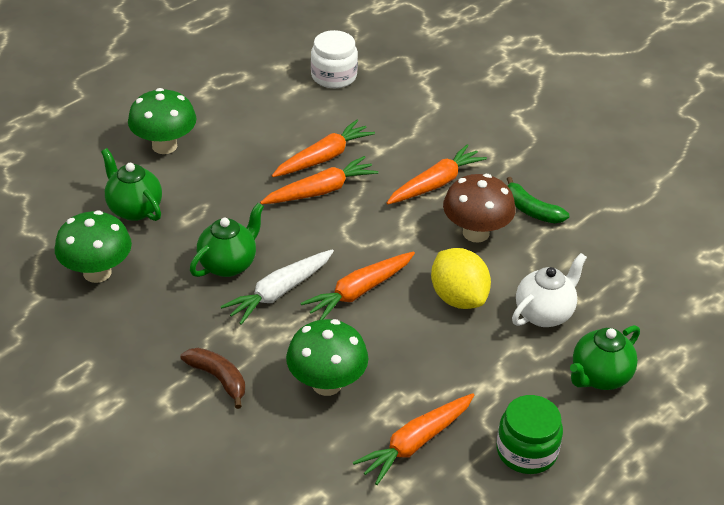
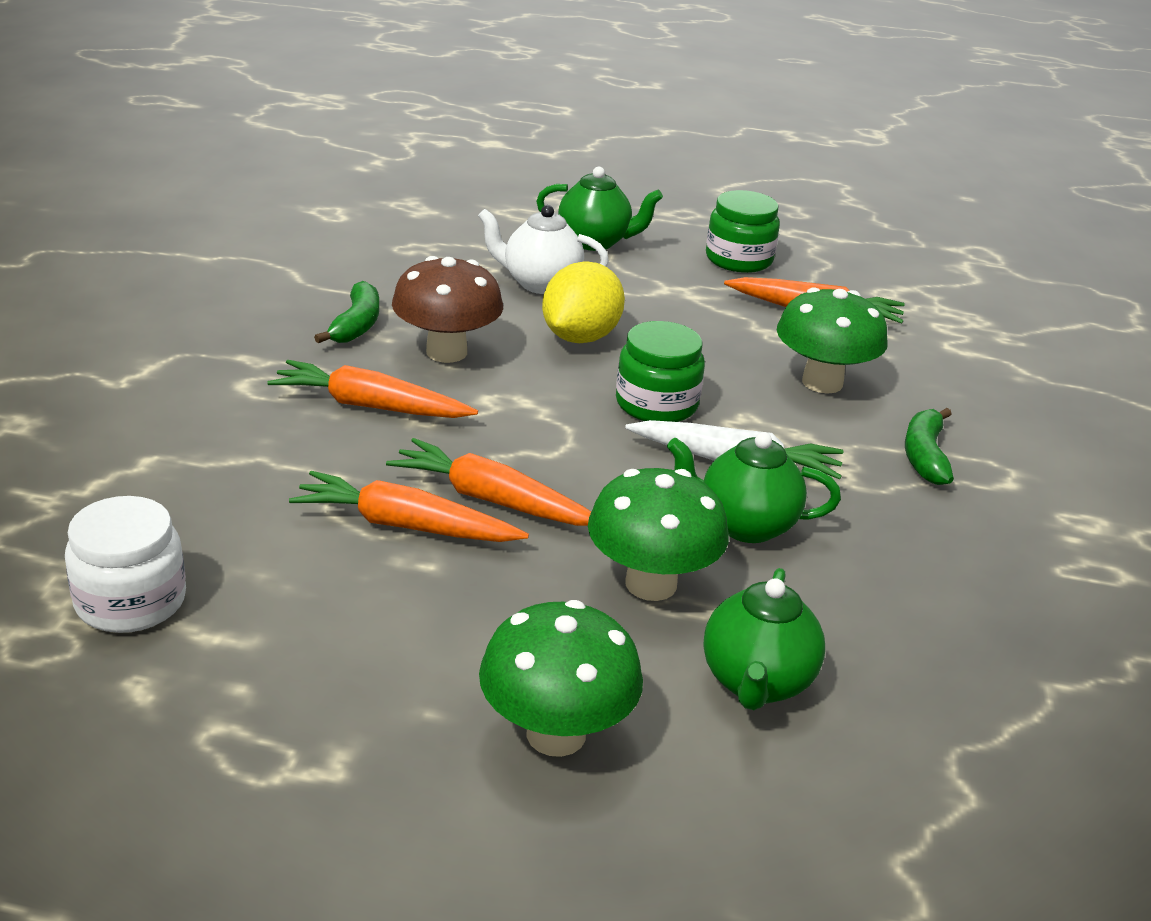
camera: 125 degrees left, 10 degrees down
(97, 272) = (926, 649): green mushroom -> green mushroom (651, 584)
(218, 379) = (925, 456): brown banana -> green banana
(359, 291) = (656, 404): orange carrot -> green jar

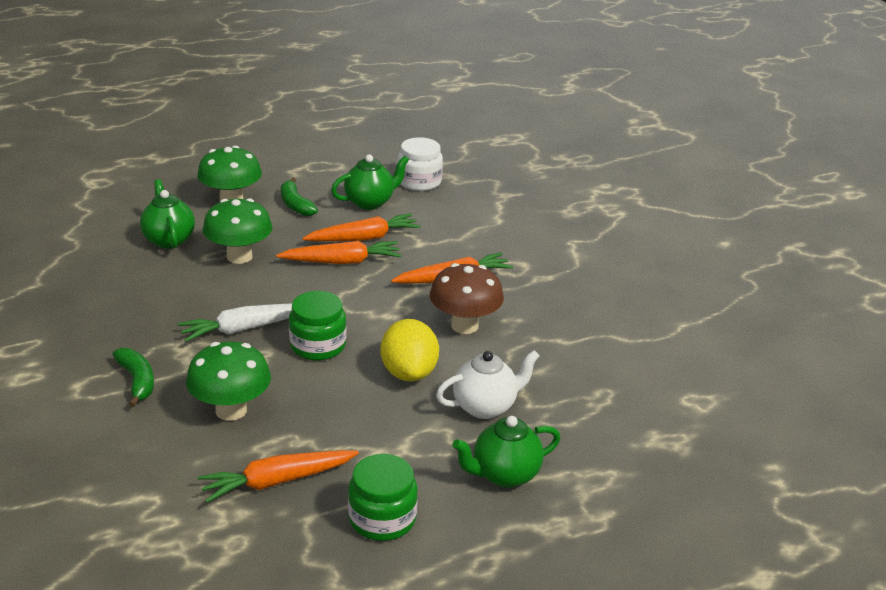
camera: 145 degrees right, 0 degrees up
(356, 325) = (533, 320): green banana -> green banana (295, 205)
(744, 525) = (216, 297): green teapot -> green teapot (370, 202)

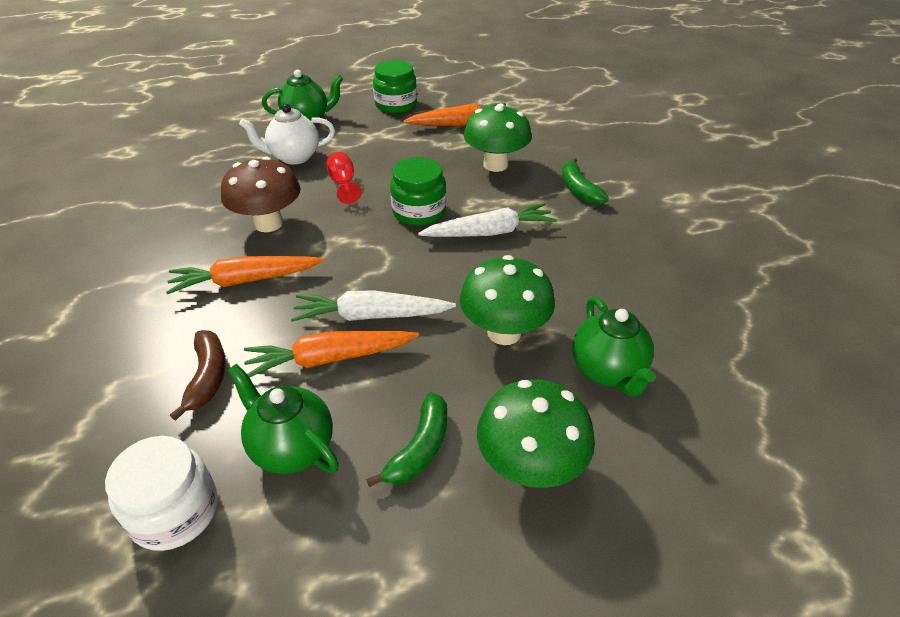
camera: 170 degrees left, 10 degrees up
(295, 205) = (419, 448): green banana -> green banana turned 45 degrees clockwise
(342, 262) = (371, 316): orange carrot -> white carrot
(370, 202) = (291, 448): green teapot -> green teapot turned 60 degrees clockwise
(409, 373) = (343, 184): yellow lemon -> red goblet
(440, 226) = (207, 377): none -> brown banana

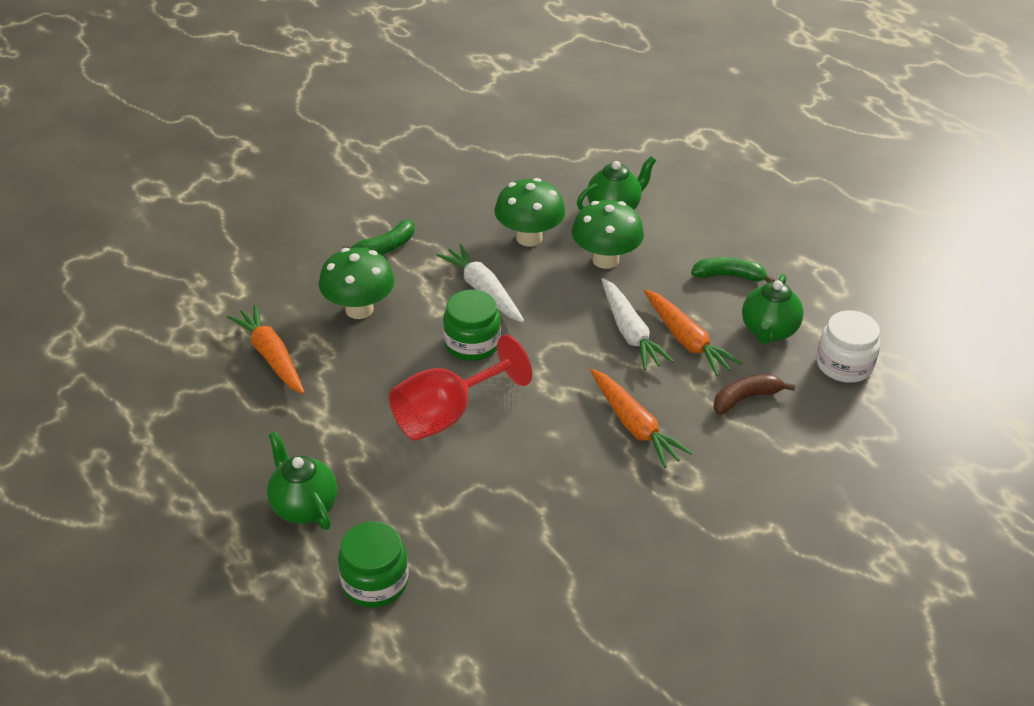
camera: 110 degrees left, 0 degrees up
(268, 223) = (545, 446): brown mushroom -> none
(294, 157) = (406, 480): white teapot -> none
(343, 184) = (447, 415): red goblet -> red goblet, size x2.00
(396, 105) = (233, 430): green jar -> green jar (375, 582)
(530, 466) = (710, 230): green mushroom -> green mushroom (529, 238)

